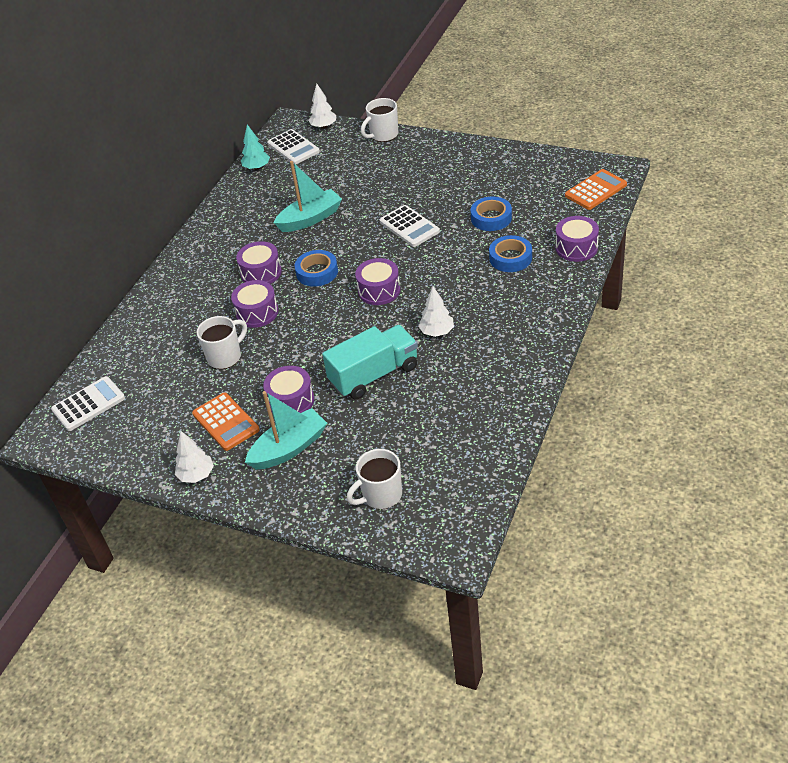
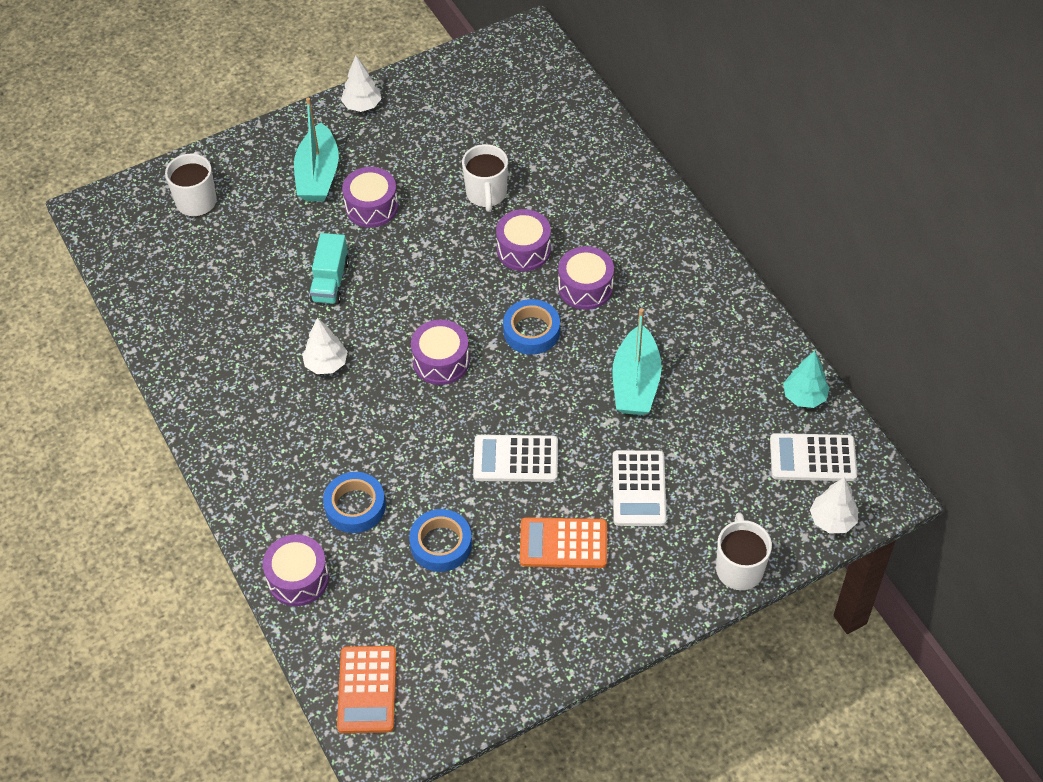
camera: 125 degrees right, 10 degrees up
(88, 404) = (535, 79): white calculator -> white calculator (639, 489)
(226, 422) = (400, 152): orange calculator -> orange calculator (563, 543)
(374, 375) = (330, 281): turquoise truck -> turquoise truck, size x0.64

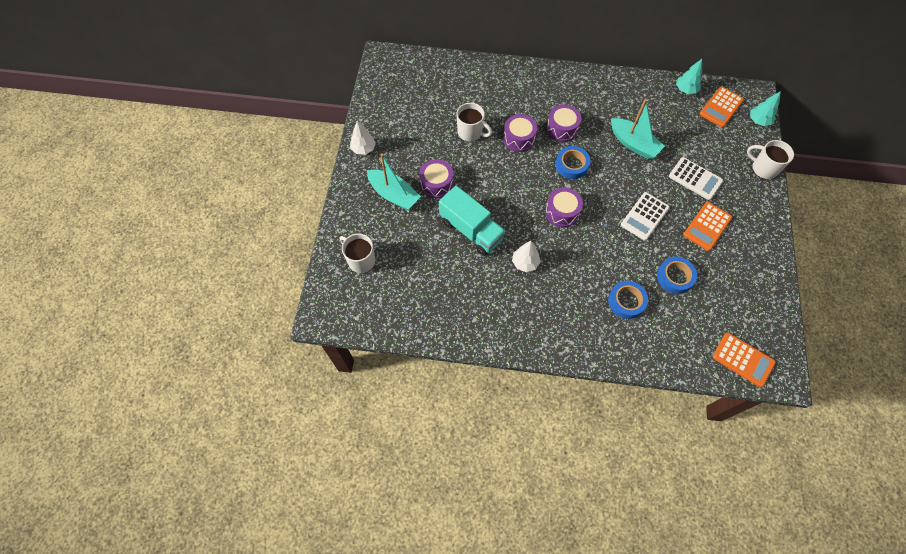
camera: 55 degrees left, 10 degrees up
(298, 578) = (655, 353): purple drum -> none
(330, 281) = (471, 230): turquoise truck -> turquoise truck, size x1.57
(812, 458) = (721, 107): white calculator -> orange calculator
(832, 520) = (758, 121): white tree -> turquoise tree

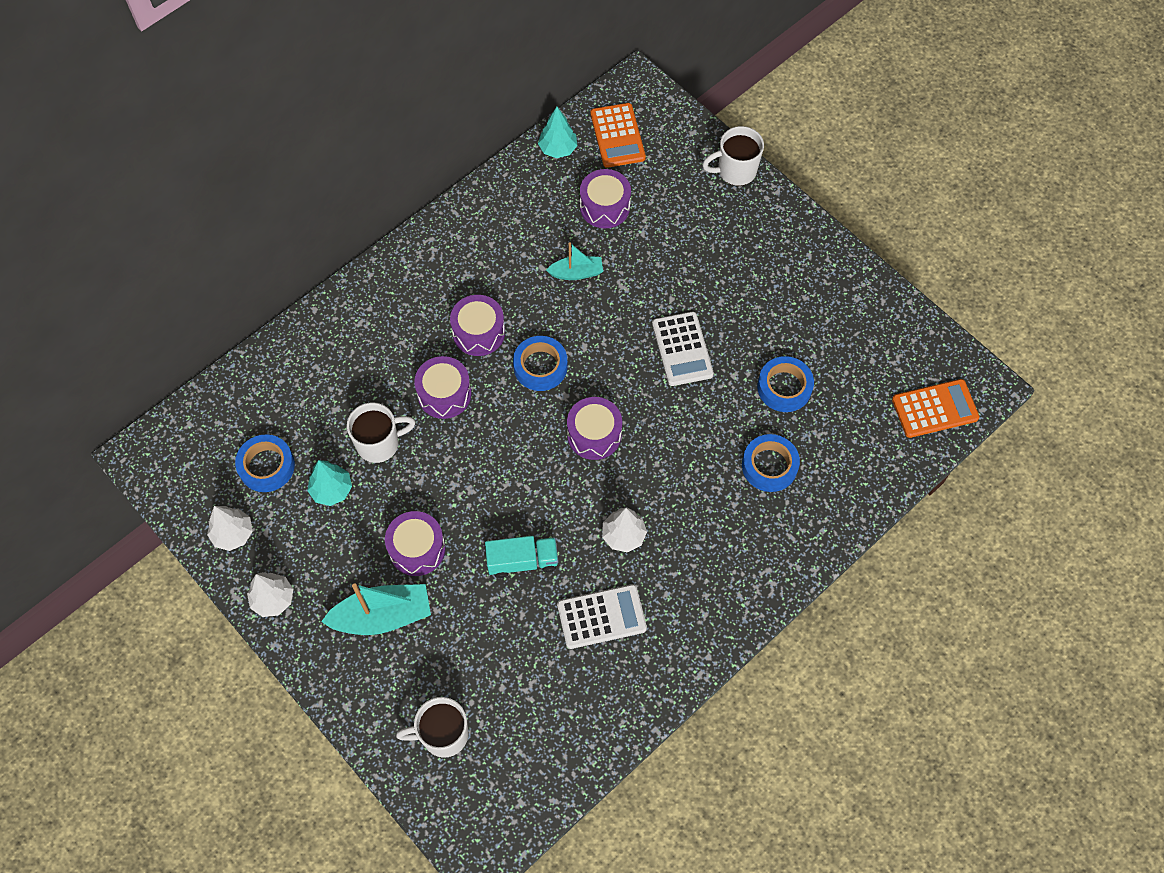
camera: 50 degrees left, 0 degrees up
(378, 113) = (233, 534): none -> white tree
(419, 101) = (266, 466): none -> blue tape
(471, 230) = (522, 561): turquoise truck -> turquoise truck, size x0.64
(633, 144) = (576, 273): turquoise boat -> turquoise boat, size x0.59
(679, 129) = (605, 207): none -> purple drum
(695, 179) = (683, 251): white calculator -> white calculator (601, 617)
(707, 226) = (753, 296): orange calculator -> none
(758, 121) = (672, 116): turquoise tree -> turquoise tree (332, 490)

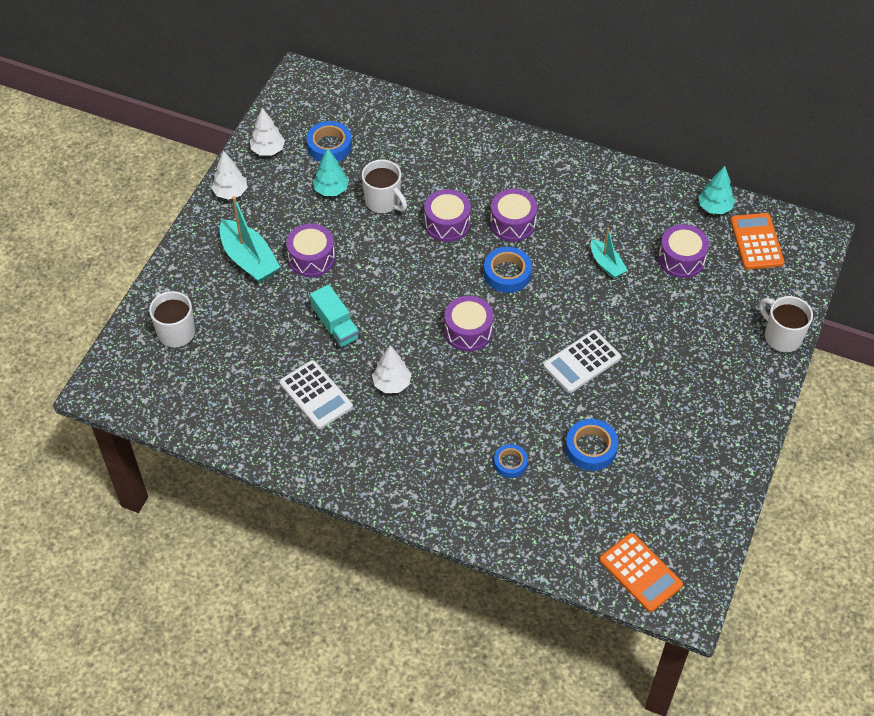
camera: 65 degrees right, 10 degrees down
(617, 136) = (756, 242): orange calculator -> orange calculator turned 120 degrees clockwise
(769, 466) = (510, 463): blue tape -> blue tape, size x0.65

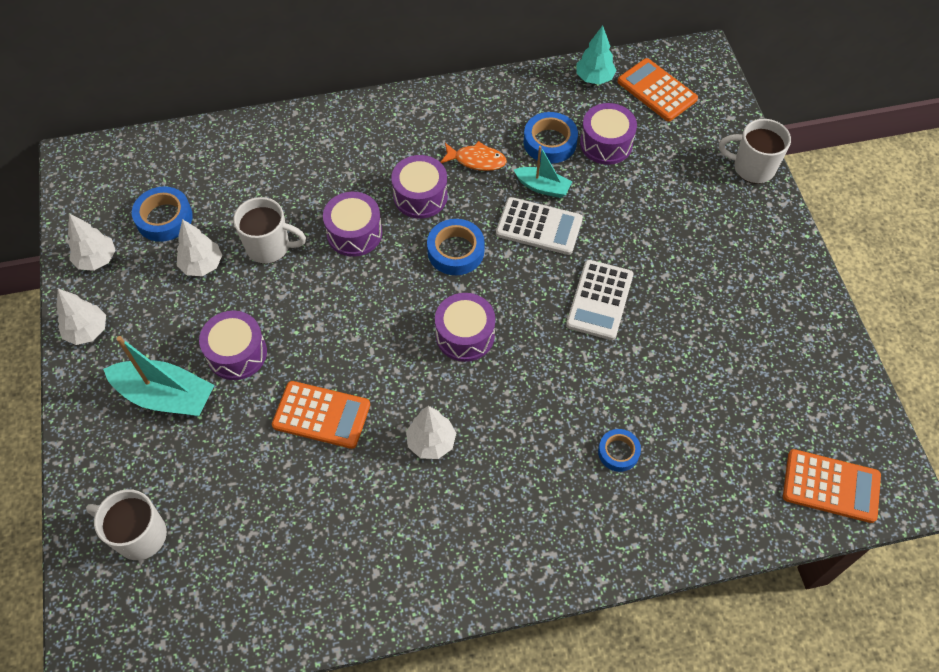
camera: 35 degrees left, 5 degrees up
(316, 395) = (359, 508): white calculator -> white calculator (539, 226)
(331, 190) = (202, 265): turquoise tree -> white tree
(335, 326) = (321, 415): turquoise truck -> orange calculator
(573, 220) = (476, 160): none -> orange fish
(591, 448) = (680, 385): blue tape -> blue tape (550, 142)

